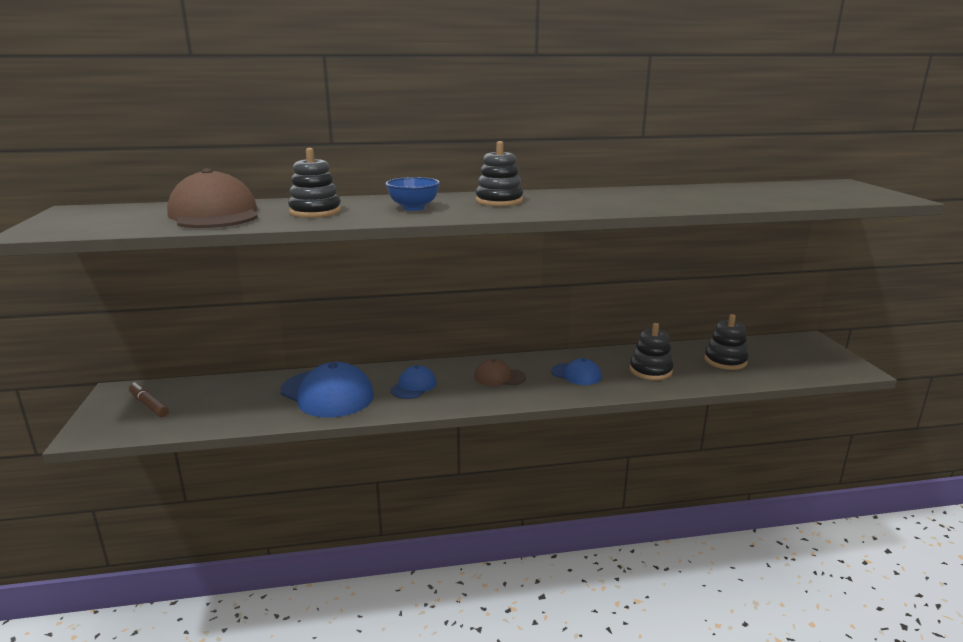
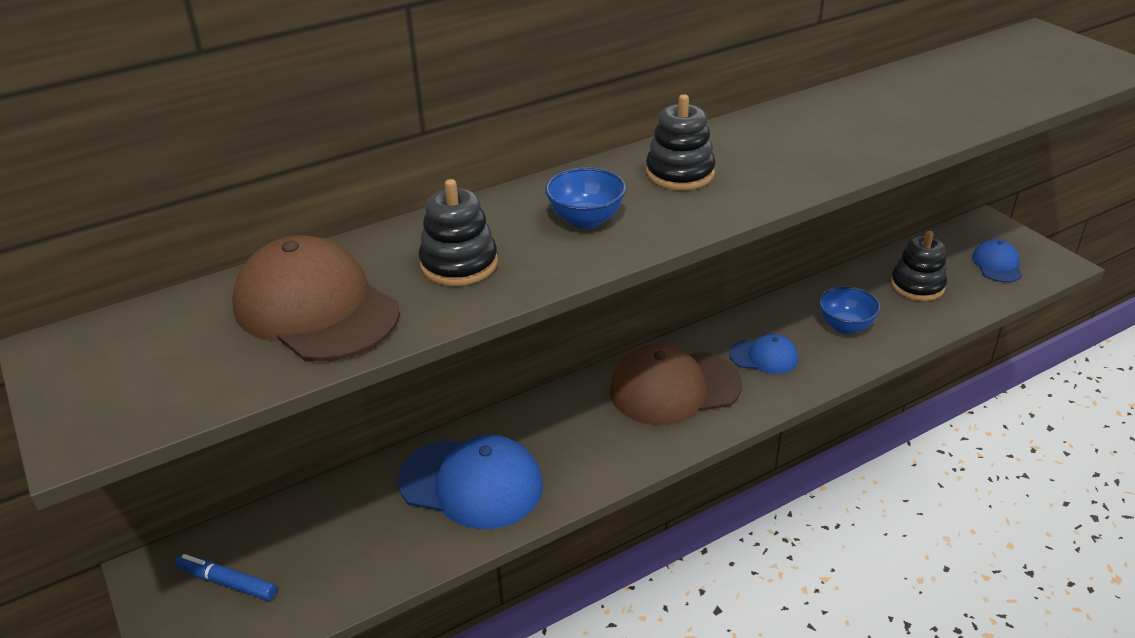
camera: 20 degrees left, 15 degrees up
(149, 405) = (227, 583): brown marker -> blue marker
(413, 386) = (577, 436): blue cap -> blue cap (997, 264)
(499, 377) = (674, 388): brown cap -> brown cap, size x1.89
(650, 371) = (845, 326): black stacking toy -> blue bowl

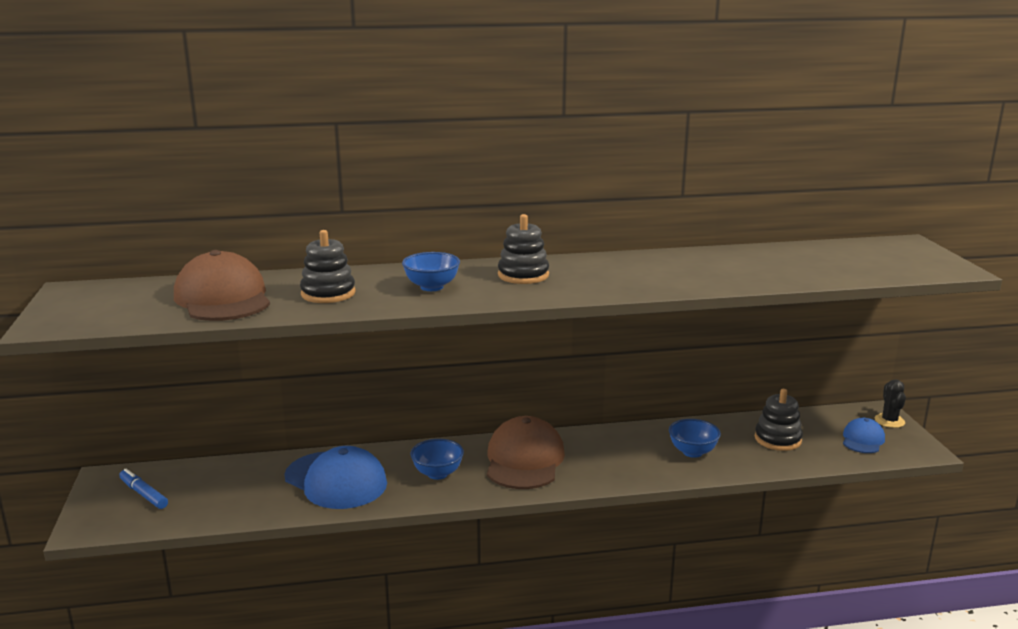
camera: 20 degrees right, 15 degrees down
(588, 437) = (437, 473): none -> blue bowl
(674, 388) = (524, 460): brown cap -> brown cap turned 90 degrees clockwise
(764, 357) = (610, 456): blue cap -> none
(1005, 233) = (889, 421): none -> black cactus

